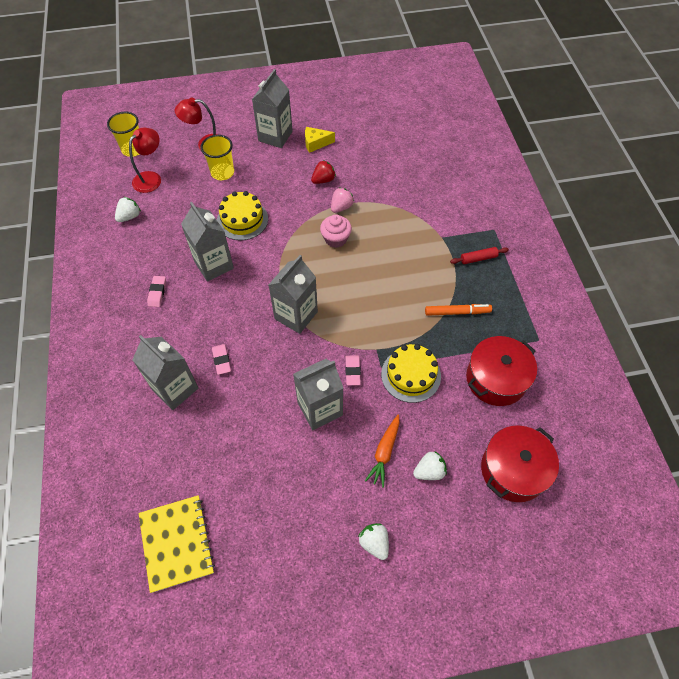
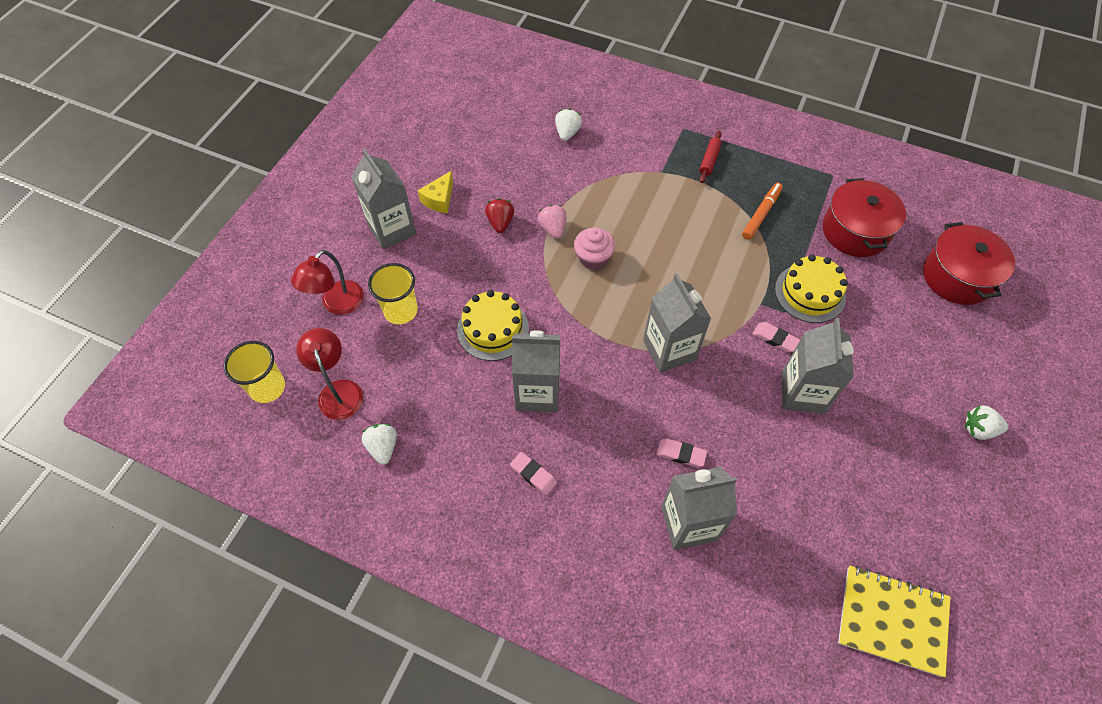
camera: 55 degrees left, 0 degrees up
(384, 453) = (885, 365): orange carrot -> none
(429, 471) = (925, 340): white strawberry -> white strawberry (567, 133)

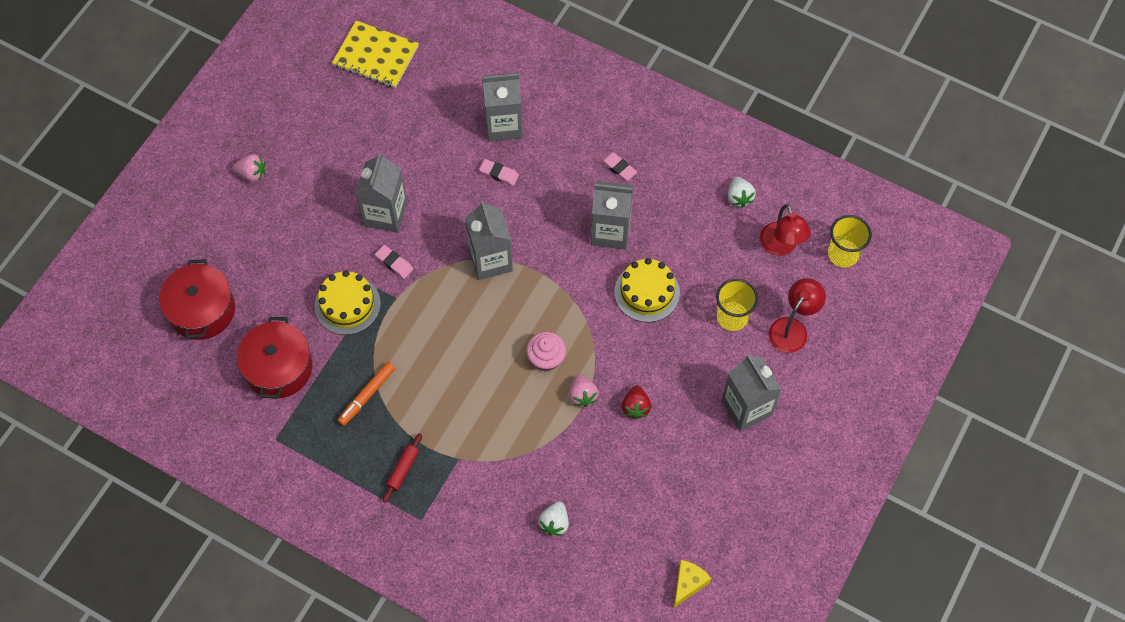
camera: 175 degrees left, 5 degrees up
(439, 199) = (699, 441): yellow cheese -> yellow cheese (688, 583)
(978, 429) = (252, 174): white strawberry -> pink strawberry

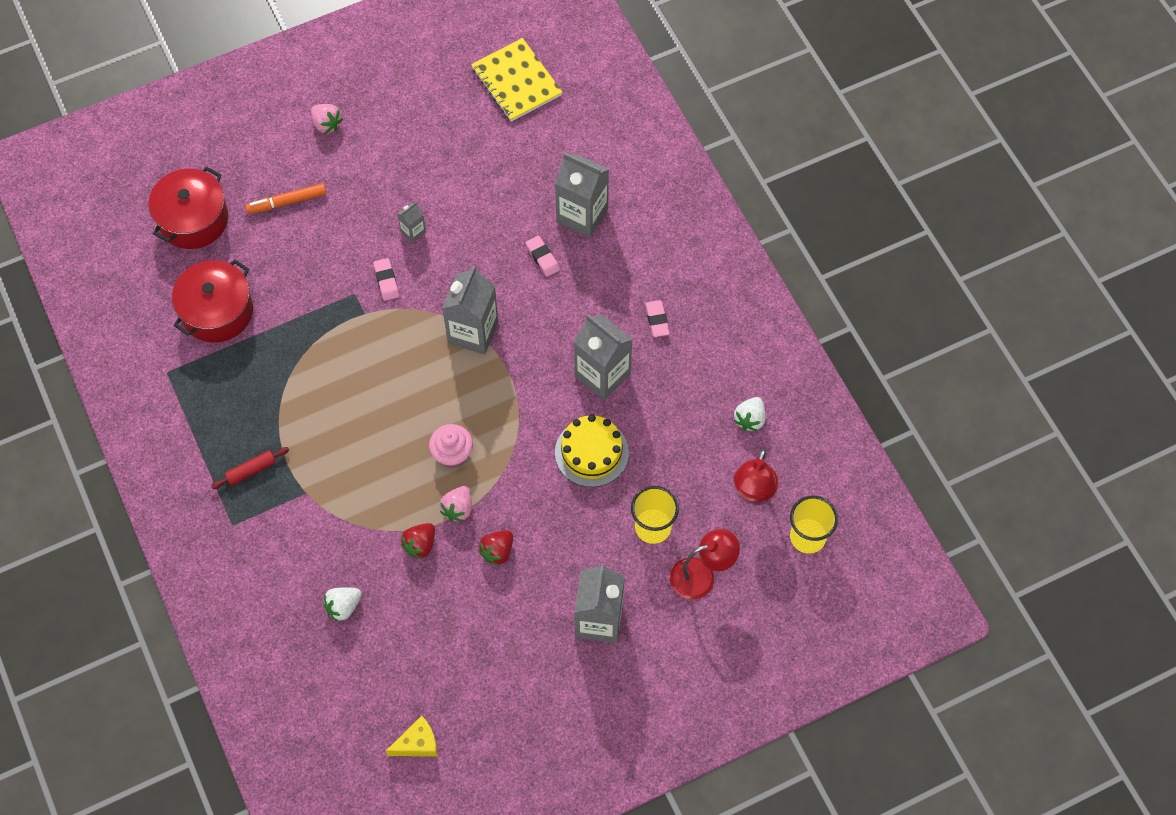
camera: 35 degrees right, 0 degrees up
(347, 304) = (318, 292): yellow cake -> none
(367, 395) = (271, 384): orange marker -> orange marker (287, 202)
(385, 214) = (413, 232): grey carton -> grey carton, size x0.47
(575, 440) = (420, 545): none -> red strawberry

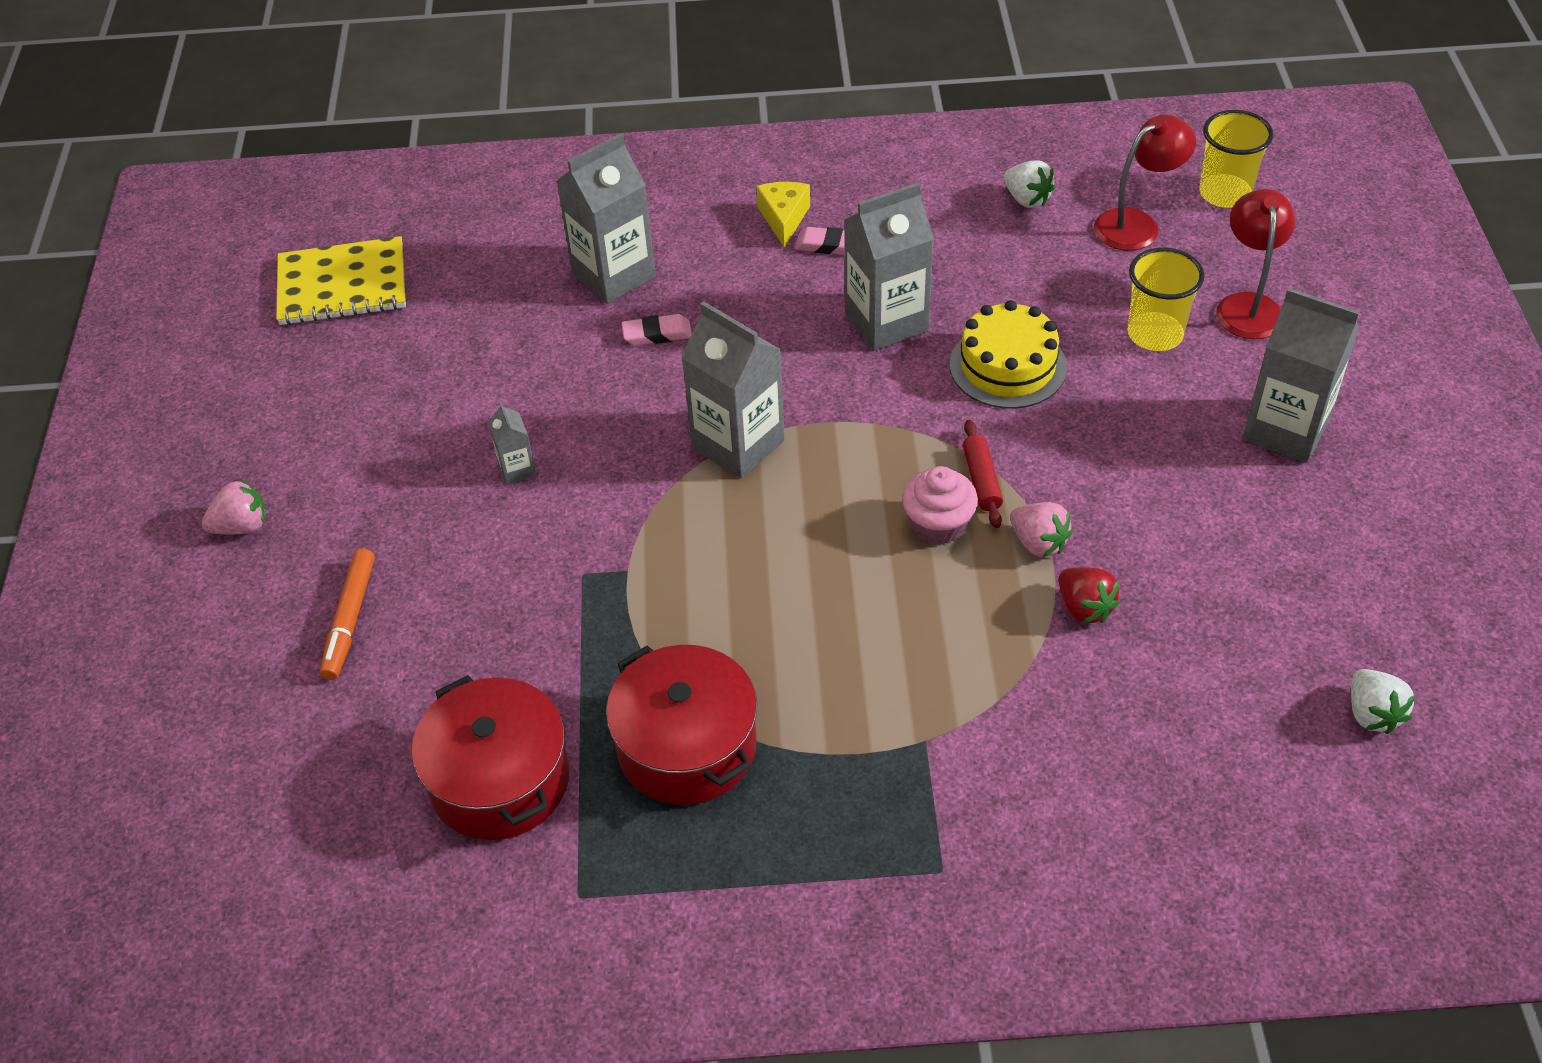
camera: 65 degrees left, 15 degrees down
(193, 219) = (289, 768): red pot -> red pot (687, 746)
(251, 470) = (846, 811): red rolling pin -> red rolling pin (982, 480)
(343, 606) = (1163, 743): white strawberry -> white strawberry (1372, 714)
(386, 281) = (584, 525): pink eraser -> none
(417, 743) = (1444, 706): yellow cheese -> yellow cheese (784, 218)
(497, 551) = (1131, 515): red strawberry -> none
(753, 491) = (1137, 224): red lamp -> red lamp turned 75 degrees counterclockwise

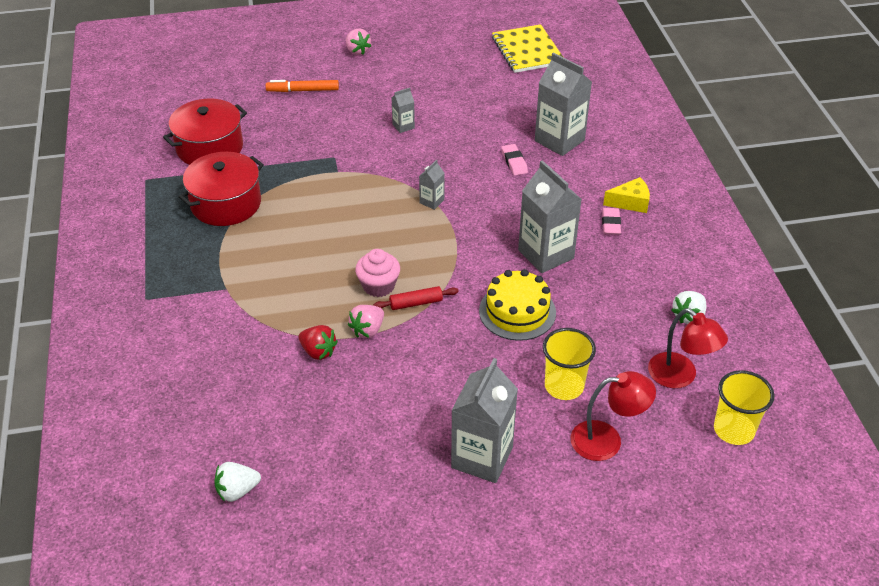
camera: 80 degrees right, 5 degrees down
(738, 444) = (431, 201): grey carton -> grey carton, size x0.47
(1084, 608) = (318, 351): red strawberry -> red strawberry turned 105 degrees counterclockwise

